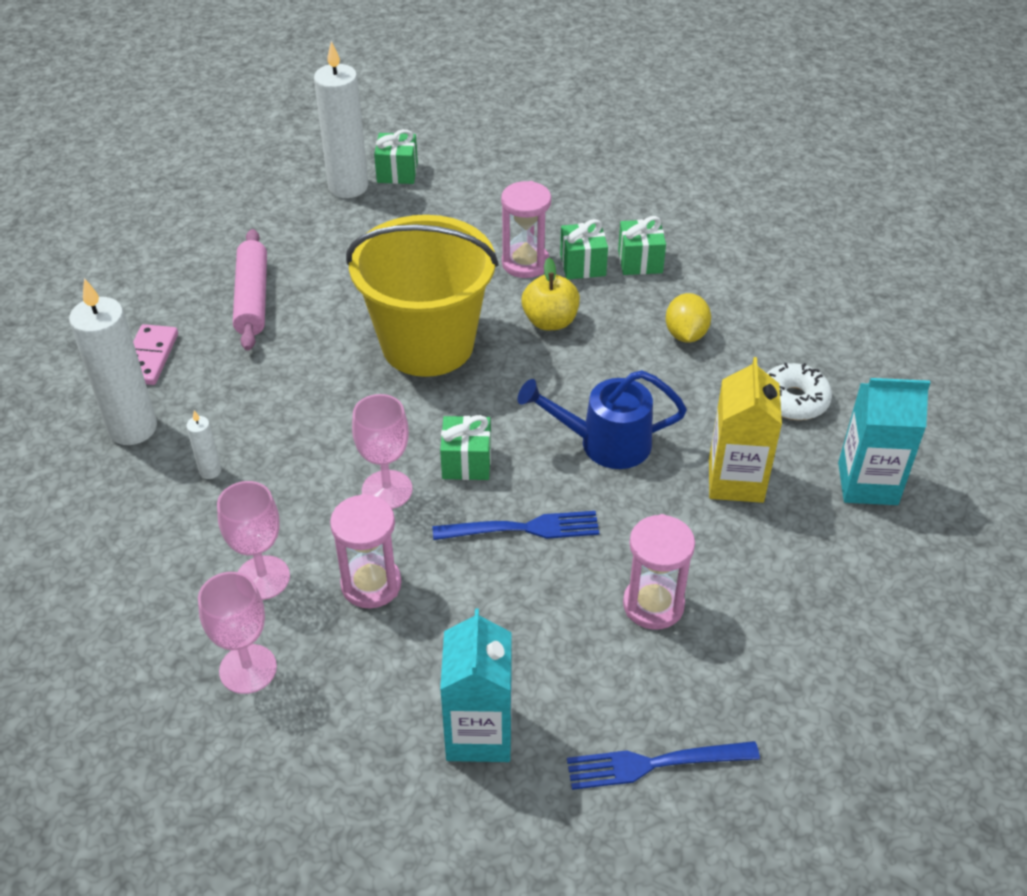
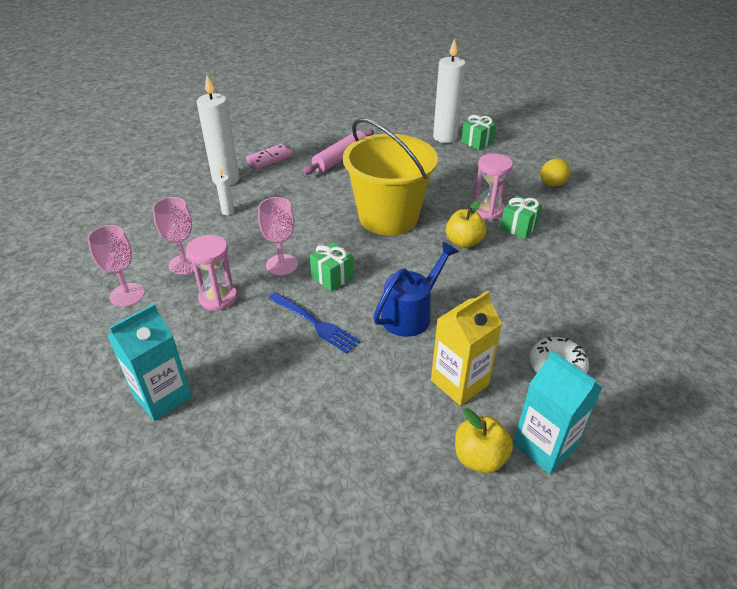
camera: 45 degrees right, 5 degrees down
(604, 443) = (411, 313): blue watering can -> blue watering can turned 90 degrees clockwise
(640, 261) = (555, 243): green gift -> none
(653, 605) = (324, 408): pink hourglass -> none
(654, 764) = (209, 486): blue fork -> none
(685, 334) = (533, 292): yellow lemon -> yellow lemon (552, 184)
(834, 536) = (479, 458): none -> yellow apple

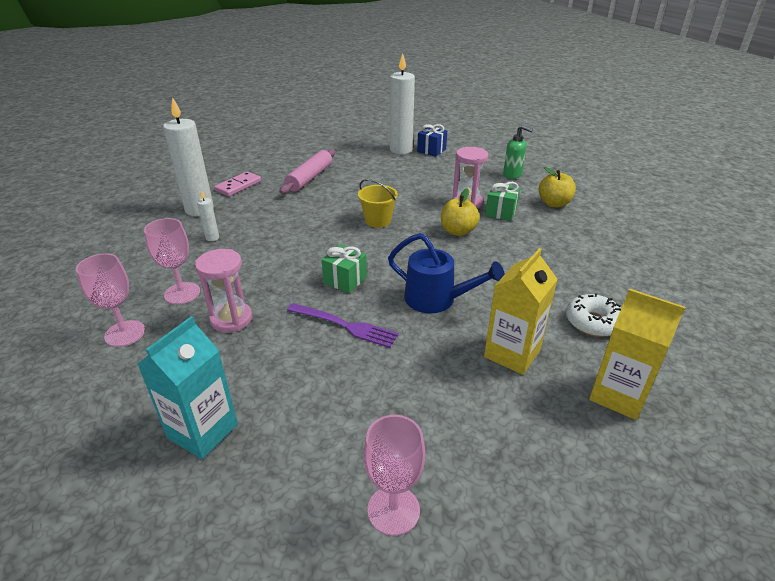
camera: 15 degrees left, 5 degrees down
(282, 265) = (288, 277): pink goblet -> pink goblet (393, 510)
(315, 323) = (345, 326): blue fork -> purple fork
(388, 217) = (378, 221): yellow bucket -> yellow bucket, size x0.44
(411, 313) = (437, 300): blue watering can -> blue watering can turned 90 degrees clockwise
(477, 142) = (431, 150): green gift -> blue gift
(479, 458) = (564, 419): yellow apple -> yellow apple (554, 204)
(544, 446) = (618, 395): turquoise carton -> yellow carton
(552, 184) = (512, 175): yellow lemon -> green soap dispenser

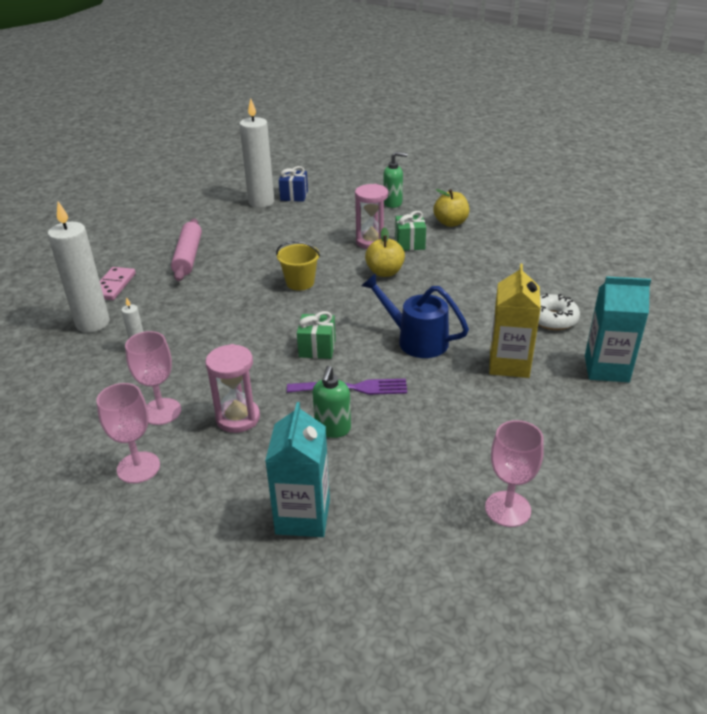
camera: 25 degrees left, 0 degrees up
(297, 357) = (332, 429): none -> green soap dispenser
(437, 300) = (415, 340): blue watering can -> blue watering can turned 150 degrees counterclockwise
(618, 395) = (606, 369): yellow carton -> turquoise carton

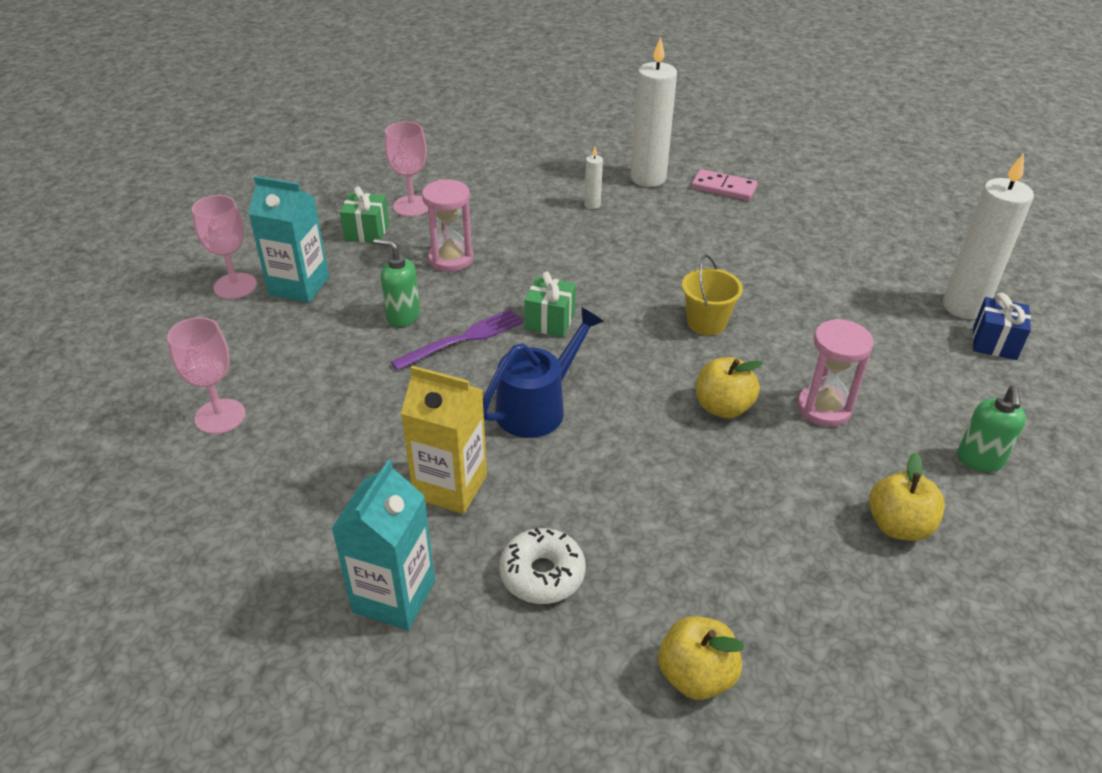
camera: 100 degrees right, 5 degrees up
(161, 411) = (482, 217): pink goblet -> pink goblet (235, 286)
(188, 256) = (789, 237): pink rolling pin -> none
(353, 388) = (463, 339): purple fork -> purple fork turned 135 degrees counterclockwise
(410, 243) = (816, 453): green gift -> green gift (366, 232)
(578, 269) = (696, 676): none -> yellow apple

